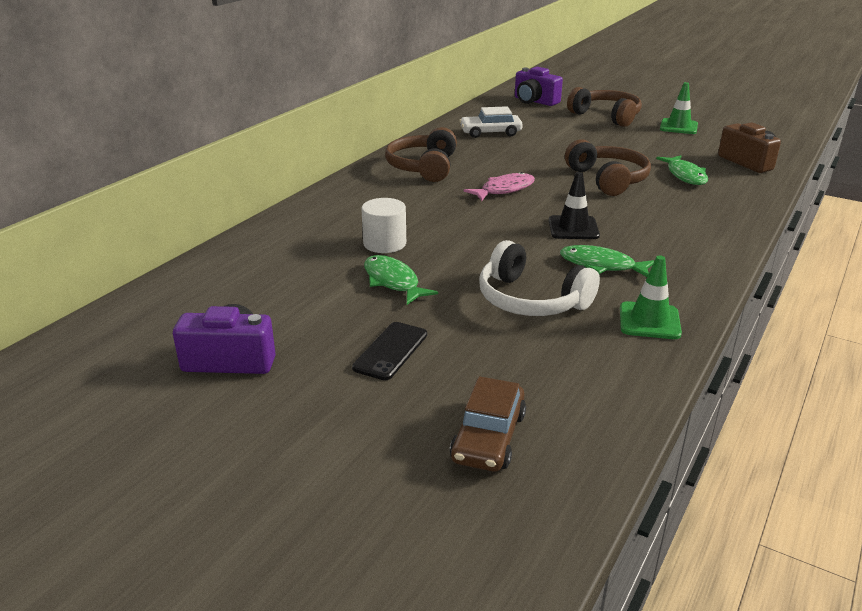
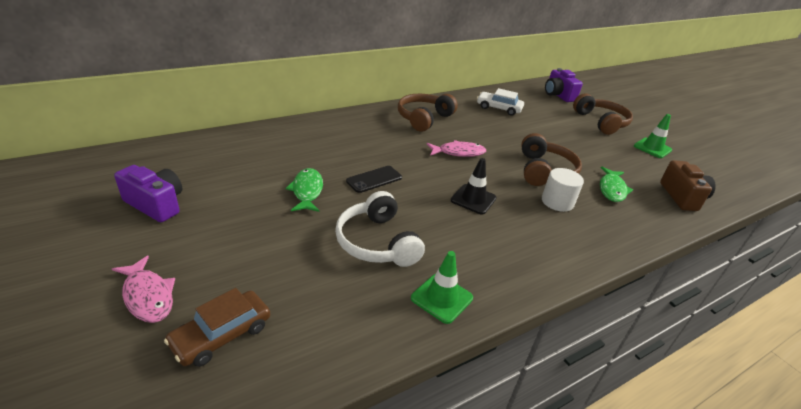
camera: 25 degrees right, 5 degrees up
(359, 442) = (148, 296): none -> pink fish
(384, 243) = (335, 162): white cylinder -> white cylinder (557, 202)
(390, 351) = (245, 240): black phone -> black phone (374, 179)
(601, 265) = (459, 237): green fish -> none

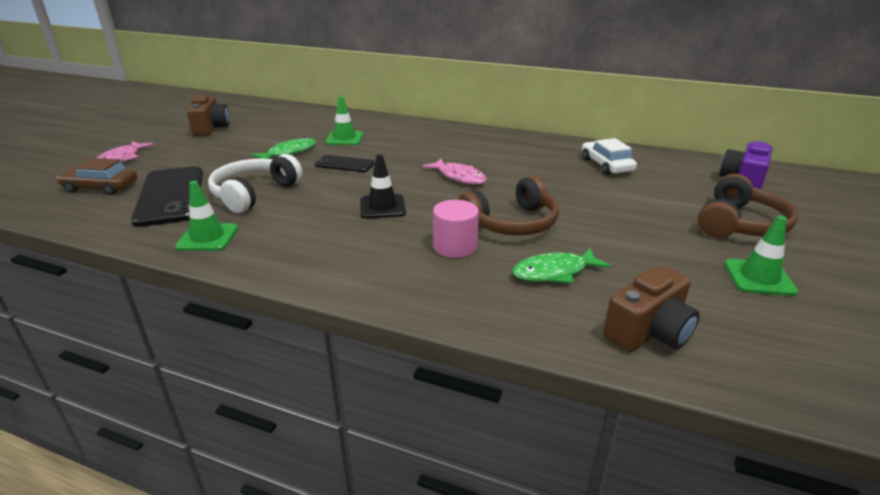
camera: 55 degrees right, 5 degrees down
(156, 204) = (211, 128): purple camera -> brown camera
(317, 156) = (344, 138): none -> green traffic cone
(319, 291) = (171, 196): none -> black phone
(424, 118) = (494, 146): brown headphones -> none
(557, 202) = (455, 246): white cylinder -> pink cylinder

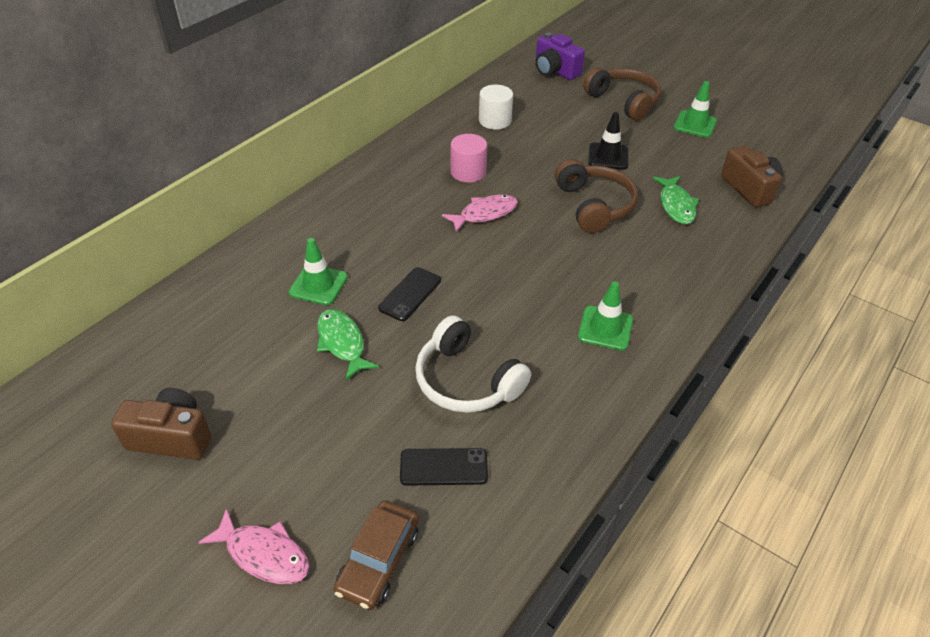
camera: 75 degrees left, 15 degrees up
(171, 196) = (443, 467): black phone -> black phone, size x0.53
(207, 237) = (571, 421): green traffic cone -> green traffic cone (605, 328)
(382, 207) = (537, 279): black traffic cone -> black traffic cone (608, 156)
(455, 246) = (627, 246): pink cylinder -> pink cylinder (468, 172)
(606, 165) = (495, 120): white car -> white cylinder

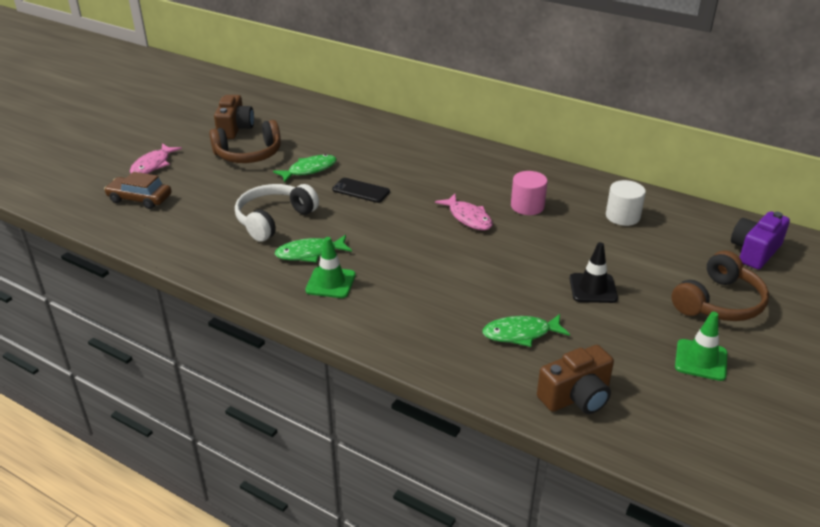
camera: 85 degrees right, 10 degrees down
(318, 285) = (365, 155): green traffic cone -> none
(443, 467) = (200, 215): black phone -> none
(547, 345) = (310, 253): none -> green fish
(594, 206) = (501, 278): brown headphones -> brown headphones (249, 154)

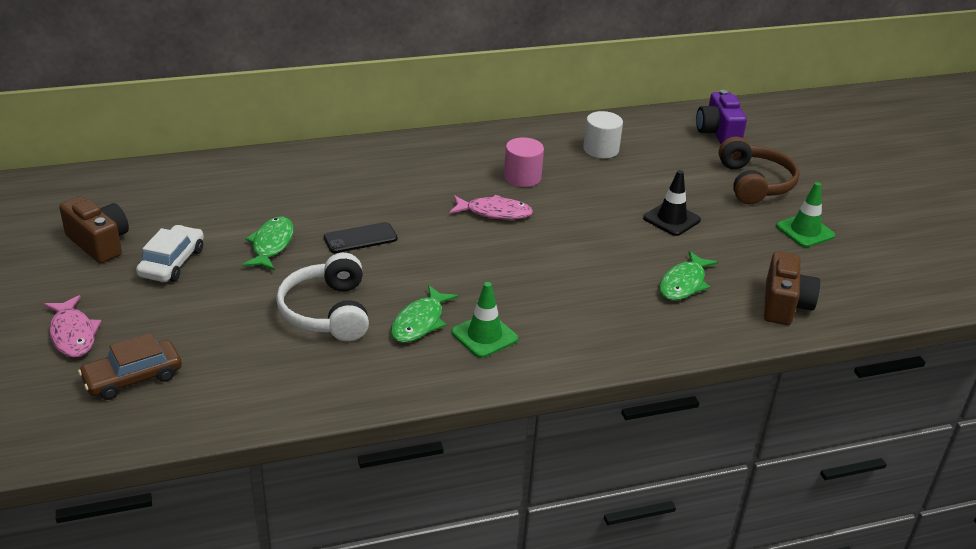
camera: 50 degrees left, 0 degrees up
(249, 154) = (172, 262): brown headphones -> white car

